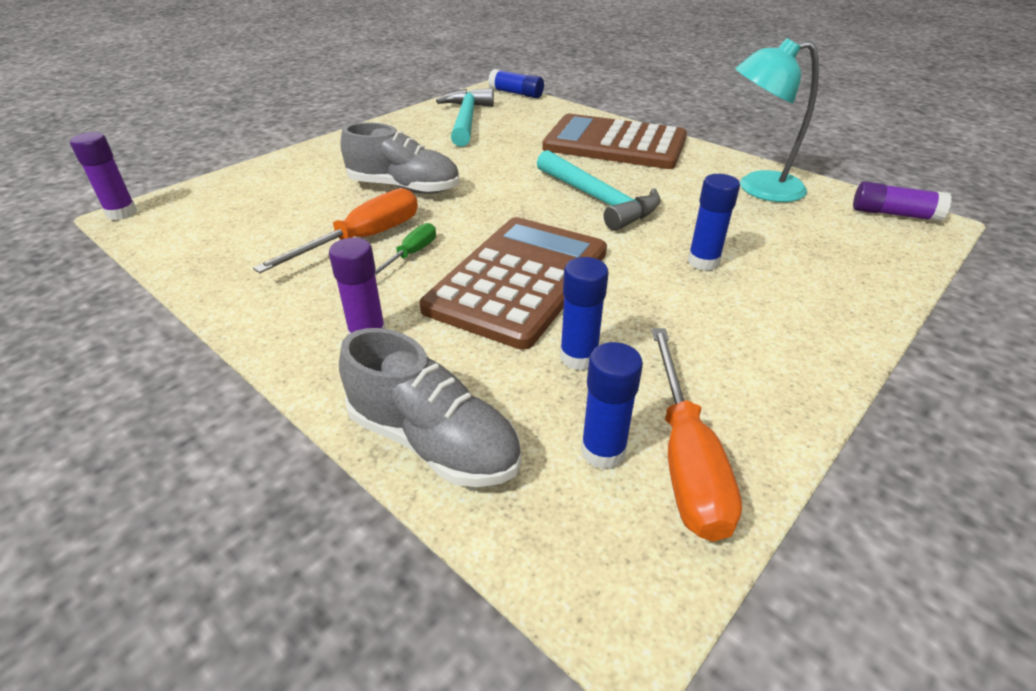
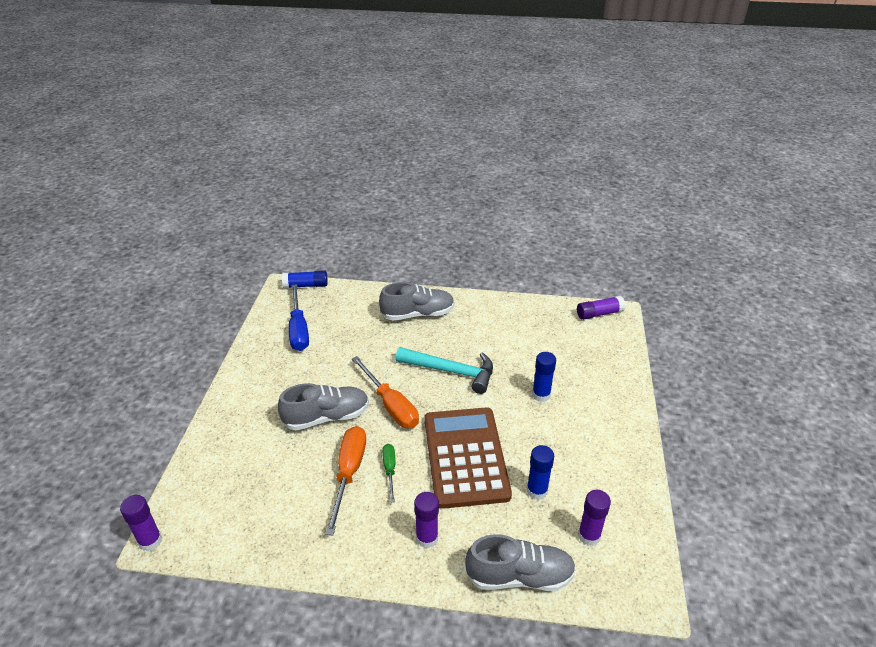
camera: 35 degrees left, 0 degrees up
(466, 119) = (299, 330): turquoise hammer -> blue screwdriver
(603, 451) = (589, 536): blue glue stick -> purple glue stick
(615, 144) = (418, 314): brown calculator -> grey shoe
(685, 458) = (620, 519): orange screwdriver -> orange screwdriver (390, 405)
(758, 188) = (525, 322): turquoise lamp -> none

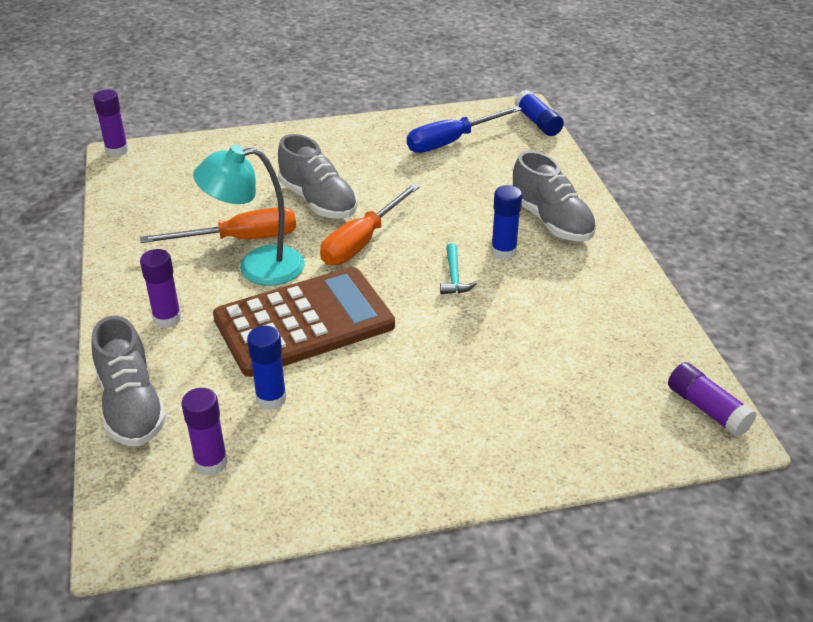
camera: 70 degrees right, 0 degrees up
(390, 470) = (257, 267): green screwdriver -> turquoise lamp
(451, 371) = (454, 277): turquoise hammer -> turquoise hammer, size x0.50
(541, 395) = (458, 371): blue glue stick -> blue glue stick (503, 252)

